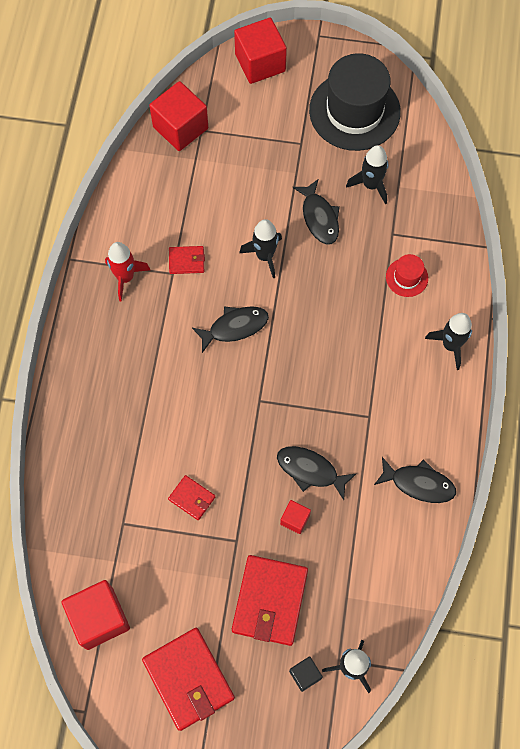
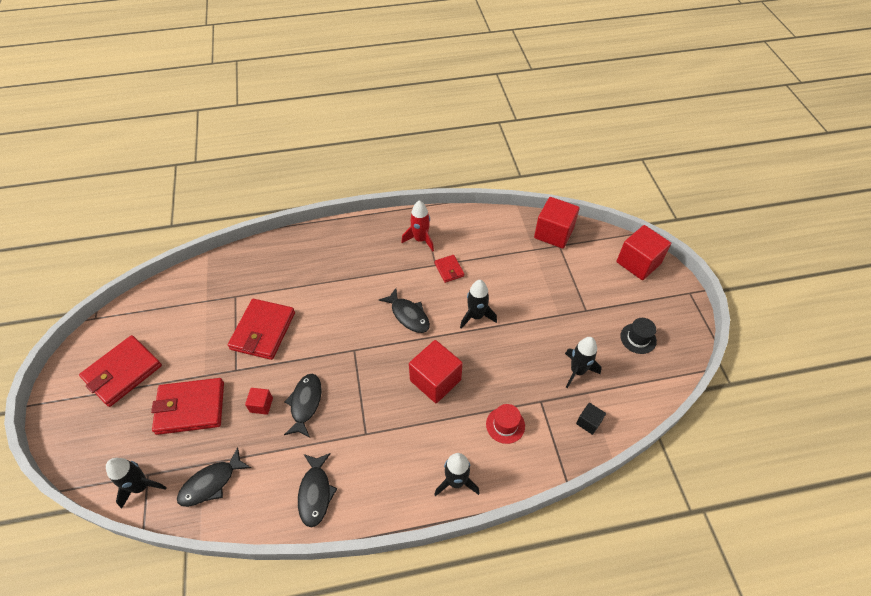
camera: 70 degrees right, 15 degrees down
(99, 618) = (163, 305): red cube -> red cube (435, 380)
(192, 498) = (263, 331): red wallet -> red wallet, size x2.00
(305, 675) = (132, 452): black cube -> black cube (588, 422)
(319, 217) = (527, 342): black fish -> black fish (211, 483)
(354, 111) = (638, 338): black hat -> black hat, size x0.44

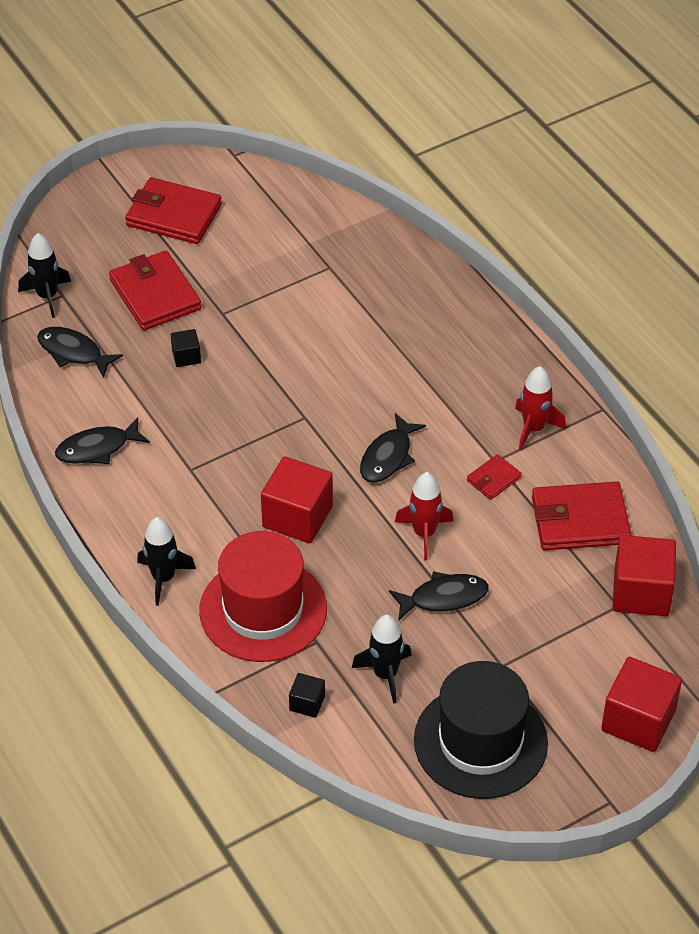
camera: 70 degrees right, 5 degrees down
(261, 405) = (186, 356): red cube -> black cube
(263, 331) = (290, 316): red wallet -> red wallet (580, 520)
(305, 403) = (206, 397): black fish -> black fish (443, 598)
(476, 316) = (424, 533): black rocket -> red rocket
(505, 425) = (263, 610): red hat -> red hat, size x2.28
(638, 338) = (480, 741): black hat -> black hat, size x2.28

